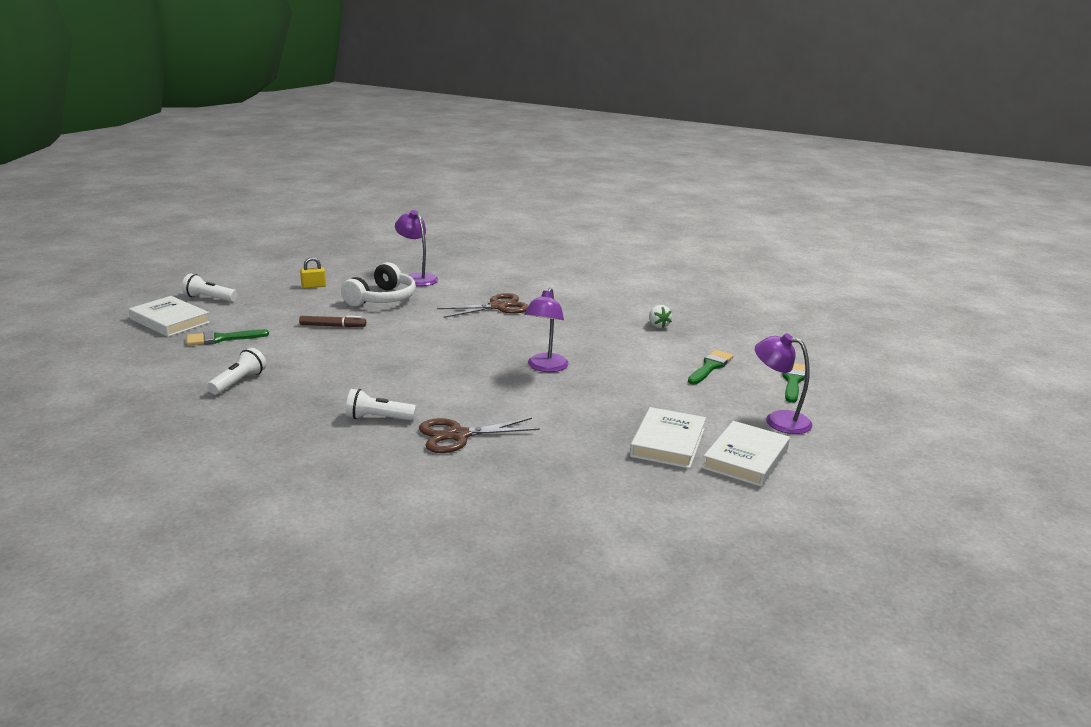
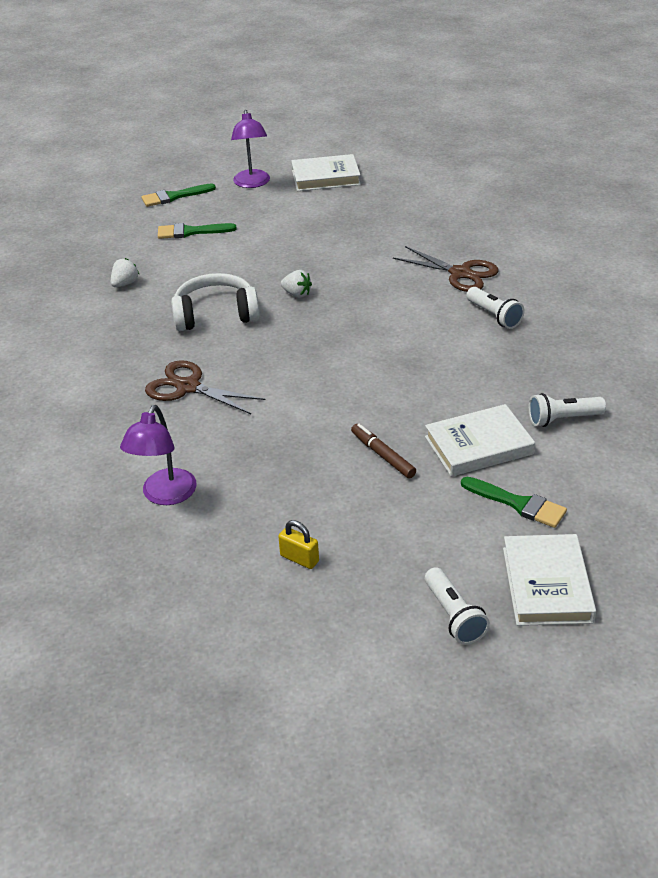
camera: 125 degrees left, 15 degrees up
(382, 299) = (267, 475): white headphones -> white headphones (216, 315)
(545, 367) = (297, 294): purple lamp -> white strawberry
(667, 442) = (345, 205): white book -> white book (478, 446)

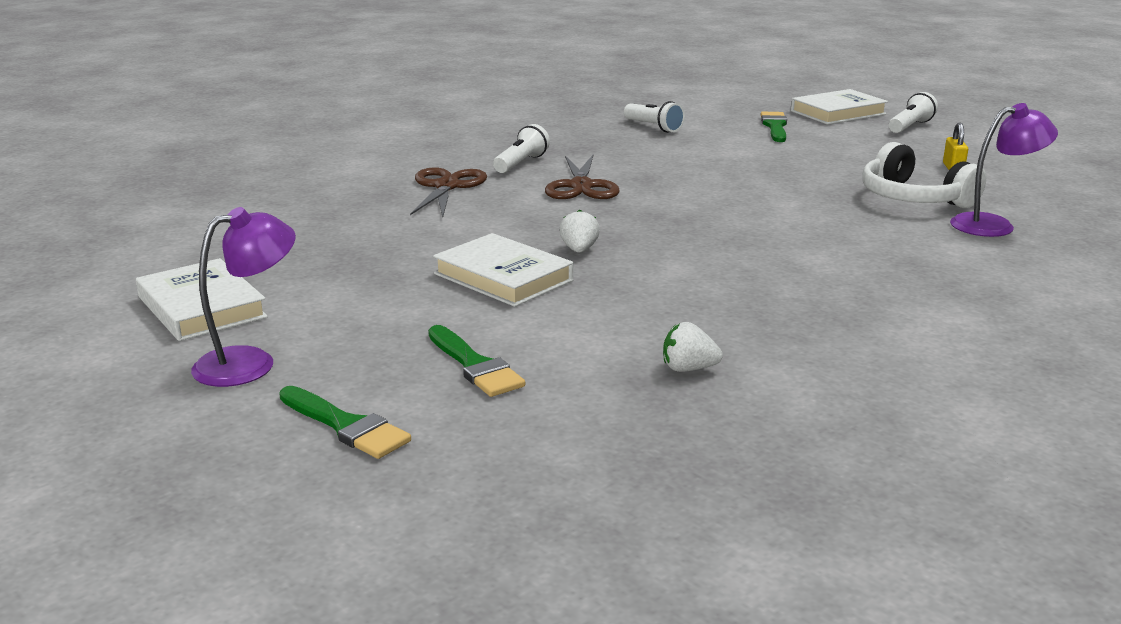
camera: 120 degrees left, 15 degrees down
(188, 387) = (838, 258): brown scissors -> brown scissors (581, 186)
(216, 315) = (682, 282): white headphones -> white headphones (913, 198)
(383, 455) = (793, 166): brown marker -> none
(478, 446) = (728, 143): white book -> white book (503, 277)

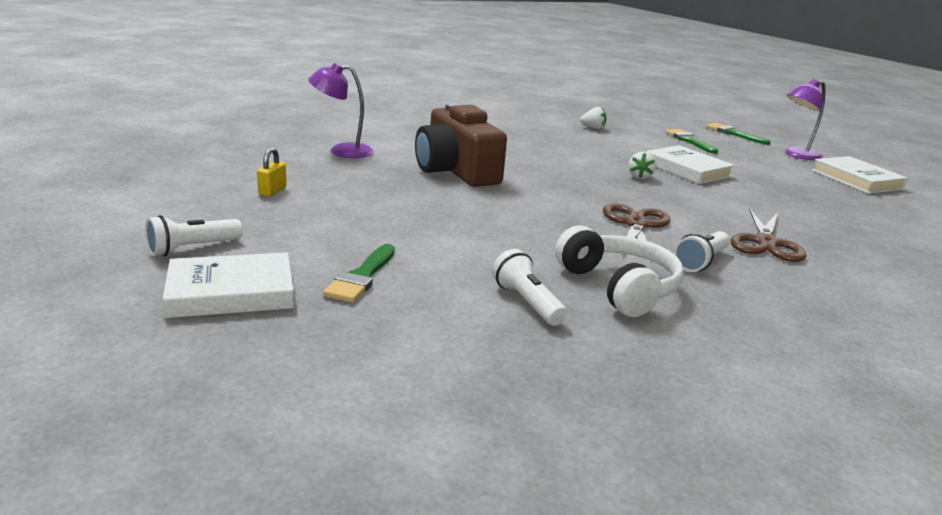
camera: 170 degrees left, 0 degrees up
(820, 219) = (456, 171): none -> brown camera
(913, 198) = (362, 173): white headphones -> white headphones (618, 287)

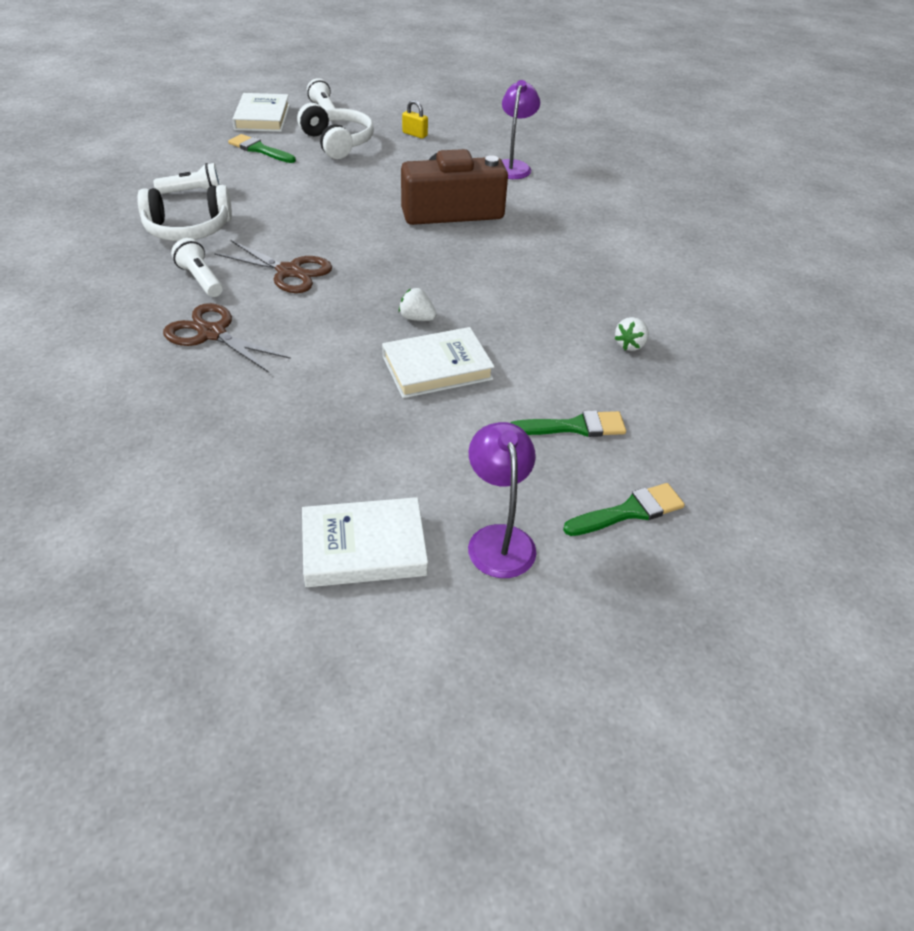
camera: 105 degrees right, 20 degrees up
(315, 229) = (337, 143): none -> white headphones

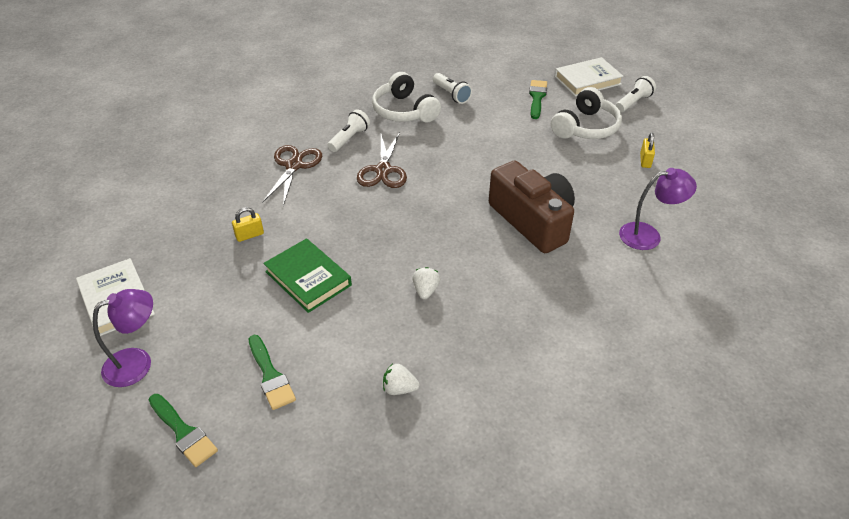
camera: 70 degrees right, 0 degrees up
(323, 398) = (249, 235): none -> yellow padlock
(417, 318) = (363, 249): white strawberry -> white strawberry (425, 290)
(437, 367) = (308, 278): white book -> green book

